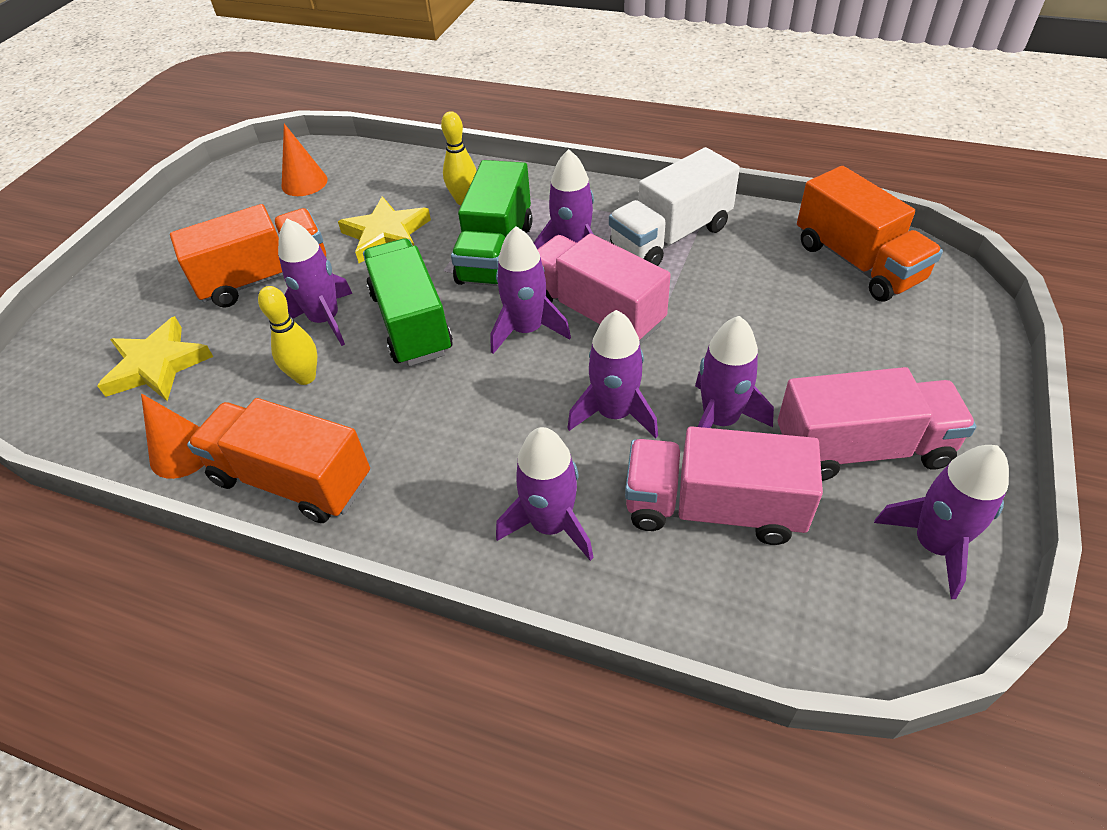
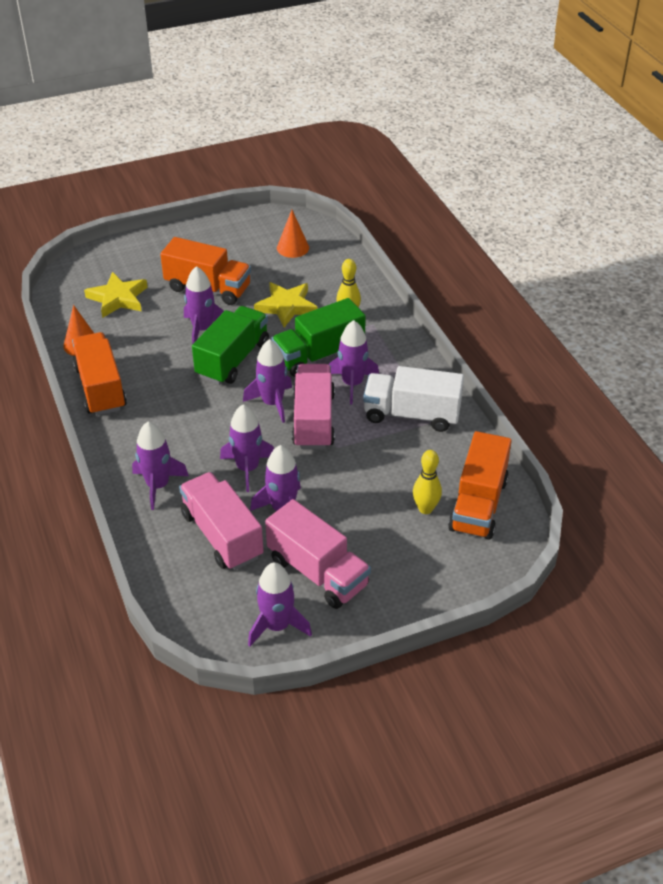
camera: 45 degrees right, 5 degrees down
(305, 377) = (160, 349): yellow bowling pin -> yellow bowling pin (425, 509)

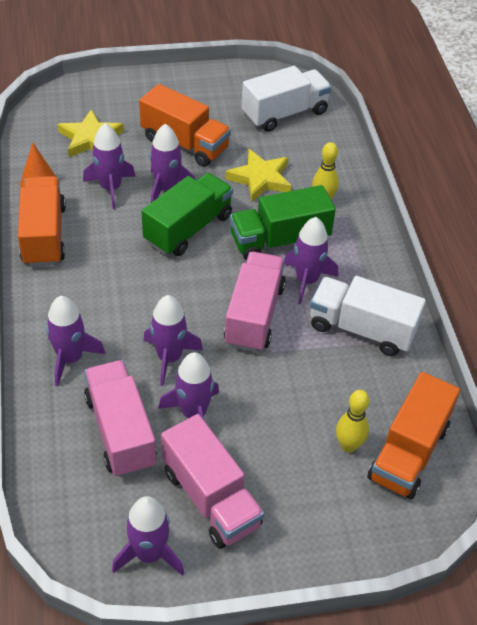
camera: 10 degrees right, 5 degrees up
(272, 403) = (216, 286): purple rocket -> purple rocket (110, 188)
(293, 248) = (284, 114): orange cone -> white truck

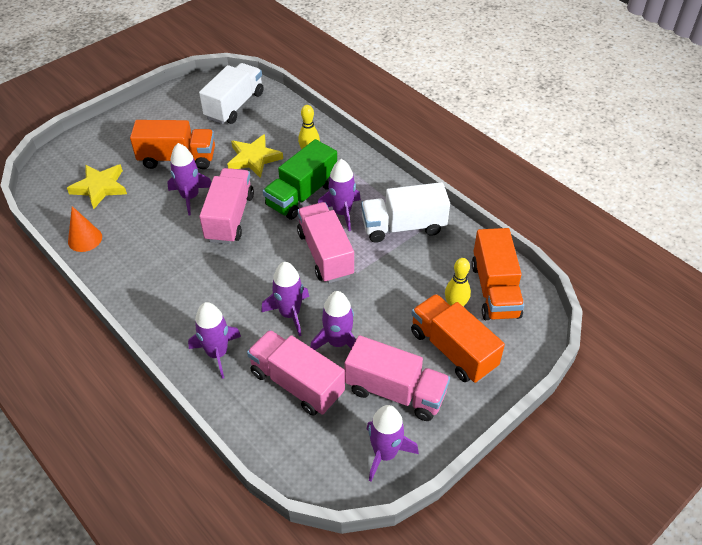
camera: 30 degrees left, 0 degrees up
(44, 235) = (122, 276): orange truck -> orange truck (453, 350)
(110, 188) = (146, 216): purple rocket -> none
(188, 228) = (230, 218): green truck -> pink truck

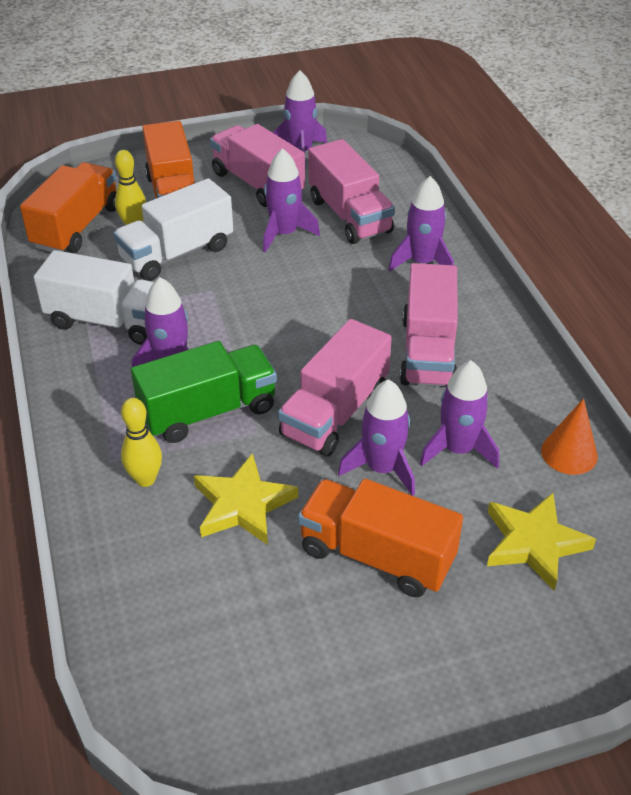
camera: 155 degrees left, 5 degrees down
(234, 106) = (209, 652): white truck -> white truck (177, 253)
(290, 314) = (320, 273): purple rocket -> purple rocket (458, 449)
(325, 254) = (234, 321): pink truck -> pink truck (428, 351)

